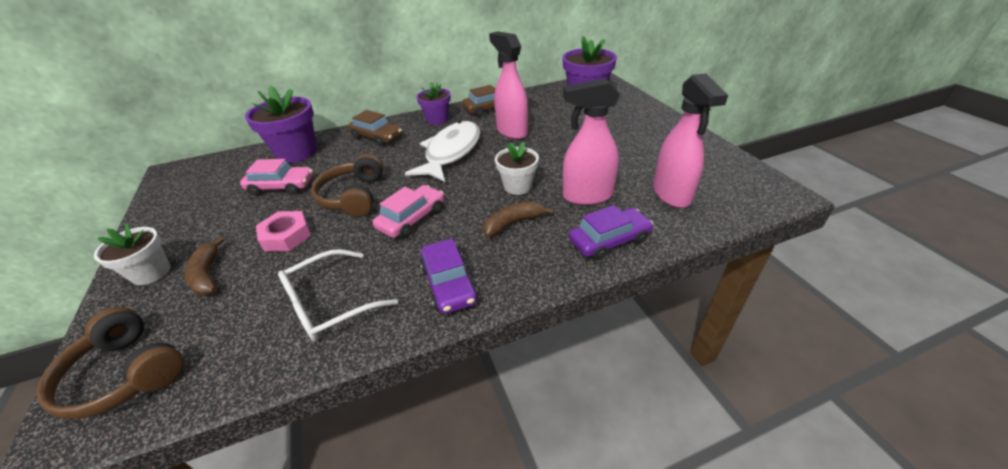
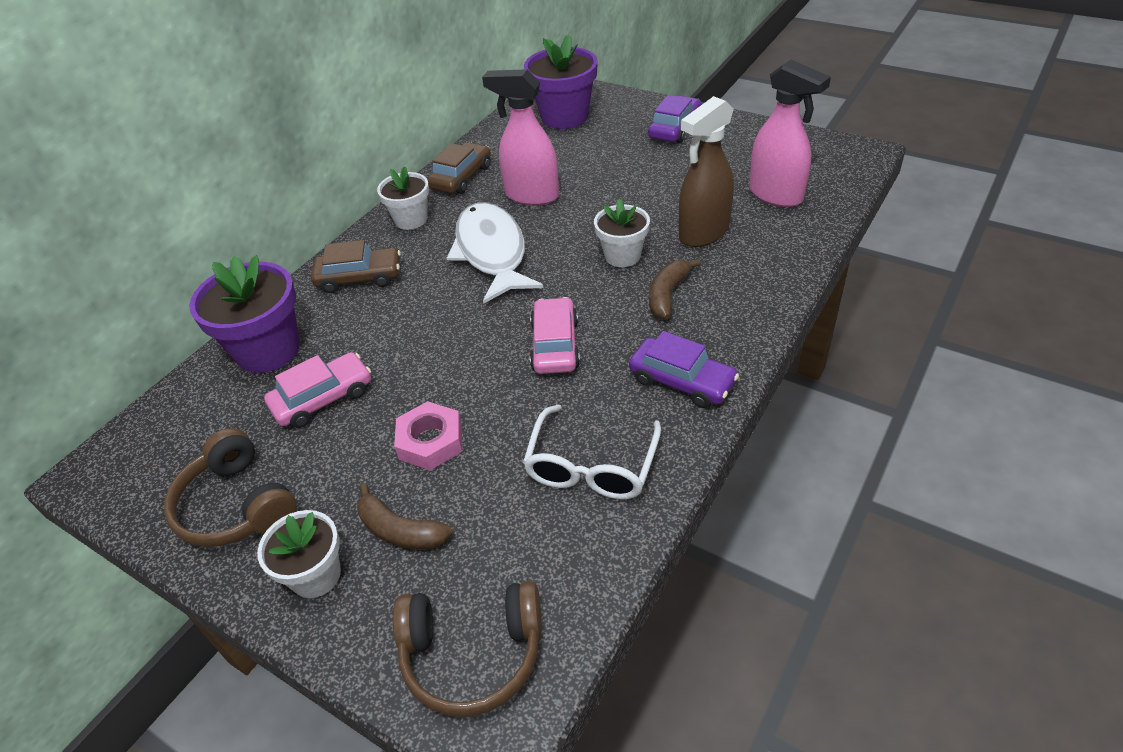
camera: 35 degrees left, 5 degrees up
(353, 196) = (445, 359): brown headphones -> brown headphones (236, 506)
(437, 119) = (411, 219): purple flower pot -> white flower pot
(586, 196) = (703, 233): pink spray bottle -> brown spray bottle
(609, 240) = (772, 265): purple car -> purple car (675, 128)

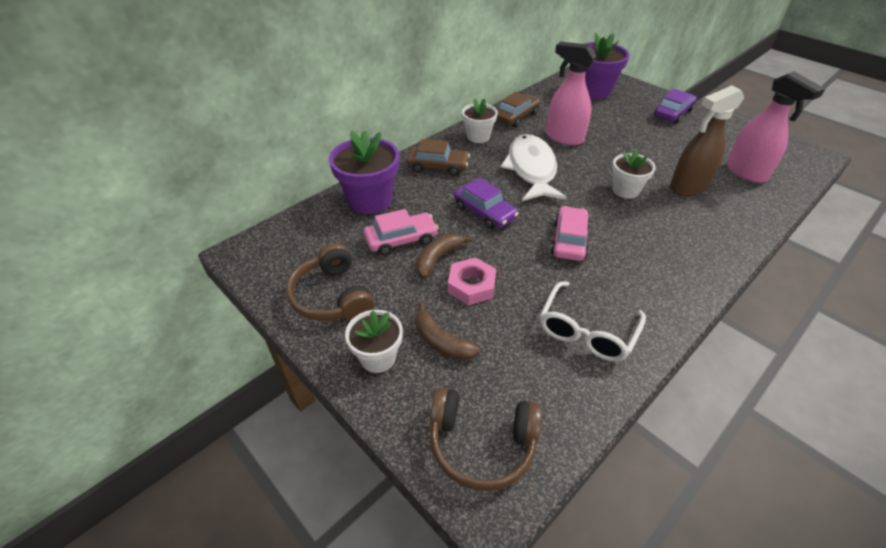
camera: 10 degrees right, 0 degrees up
(668, 295) = (657, 224): brown banana -> brown banana (438, 259)
(682, 381) = (662, 286): purple car -> purple car (484, 212)

